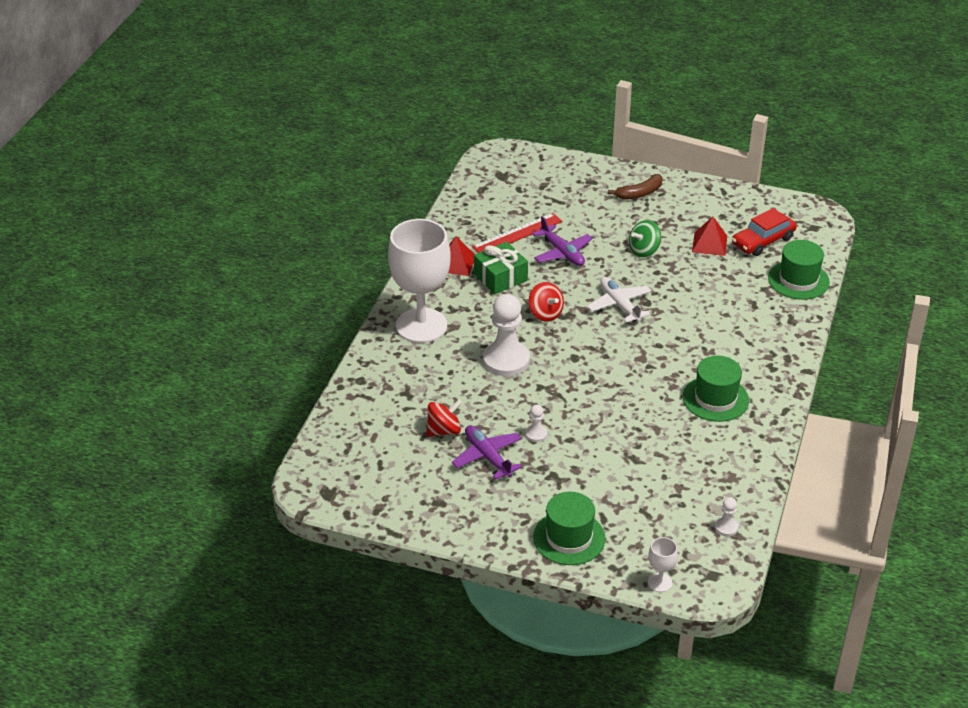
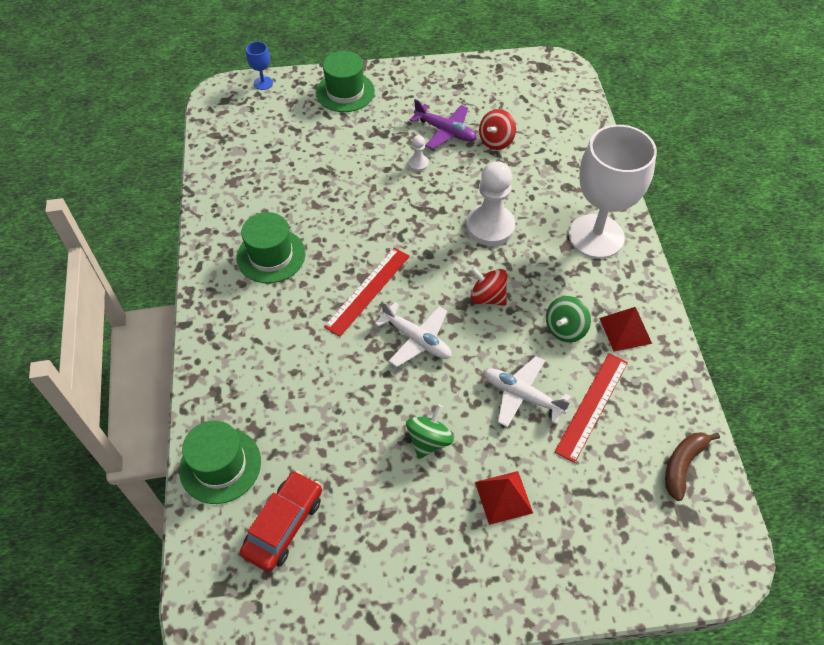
camera: 155 degrees right, 15 degrees up
(500, 277) = (565, 329): green gift -> green spinning top
(562, 253) = (522, 395): purple plane -> white plane
(639, 193) = (486, 558): brown banana -> brown banana (682, 465)
(641, 347) = (368, 290): none -> red ruler
(660, 582) = (263, 83): white goblet -> blue goblet
(709, 244) = (352, 489): red pyramid -> red pyramid (503, 497)
(726, 527) = (224, 138): white pawn -> none

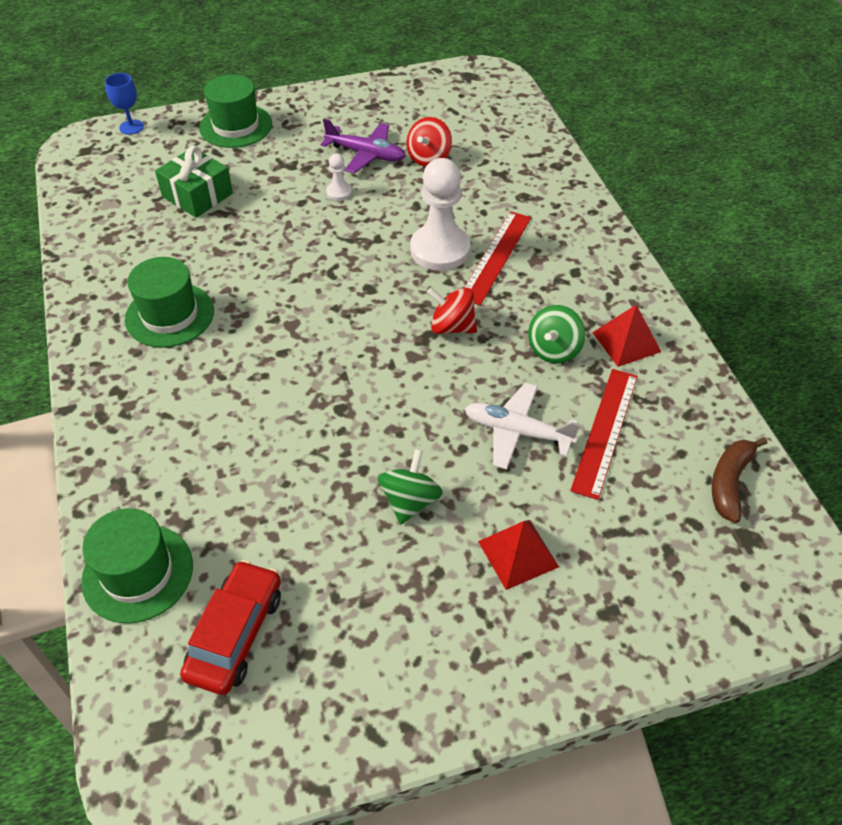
camera: 10 degrees left, 5 degrees down
(306, 152) = (197, 195): none -> green gift
(368, 290) = (301, 339): red ruler -> red ruler (496, 256)
(417, 339) = (373, 386): white plane -> none
(596, 236) = (569, 244): white goblet -> none

